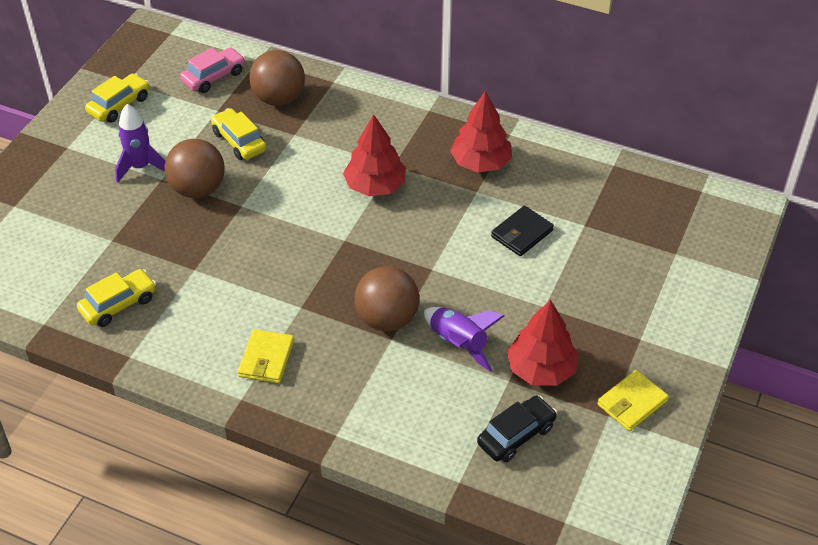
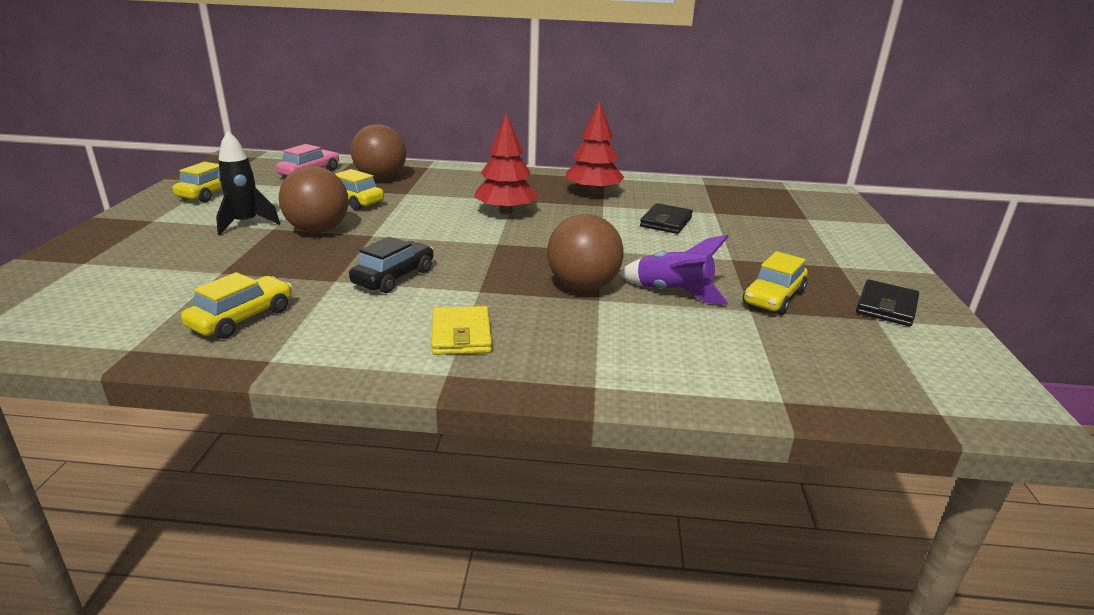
camera: 20 degrees left, 20 degrees down
(140, 167) = (246, 224): purple rocket -> black rocket
(516, 435) = (803, 349): black car -> black car (394, 277)
(541, 369) = (773, 297): red tree -> yellow car
(632, 403) = (886, 307): yellow wallet -> black wallet

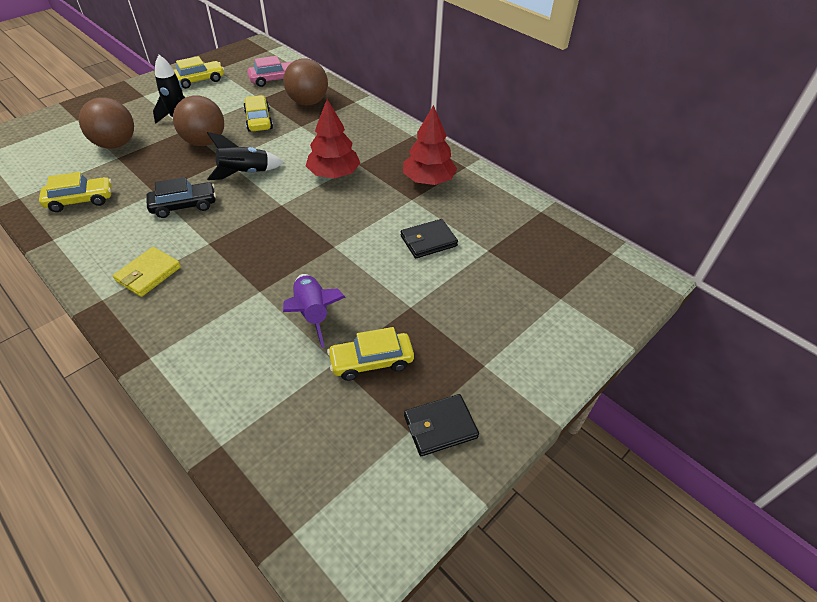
camera: 40 degrees right, 20 degrees up
(414, 236) = (245, 173): none -> black rocket
(582, 286) = (268, 274): brown ball -> brown ball (116, 144)

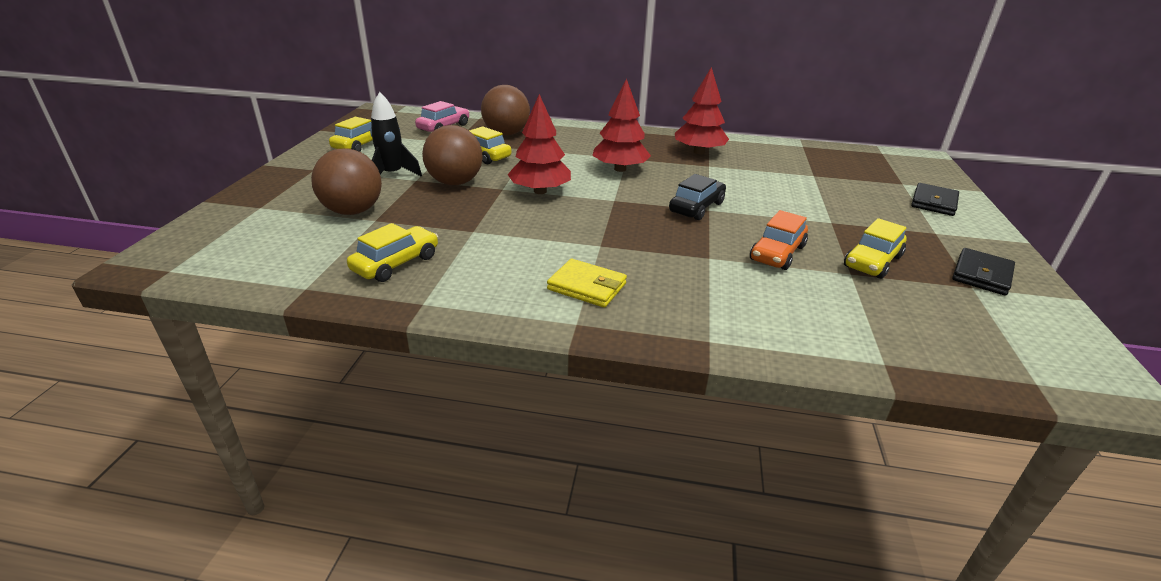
camera: 35 degrees left, 15 degrees down
(148, 274) = (587, 286): yellow wallet -> yellow wallet turned 60 degrees counterclockwise
(184, 206) = (524, 229): black car -> black car (696, 207)
(245, 173) = (540, 191): black rocket -> red tree
(312, 313) = (777, 253): purple rocket -> orange car
(428, 241) = (768, 183): black wallet -> black wallet (933, 202)

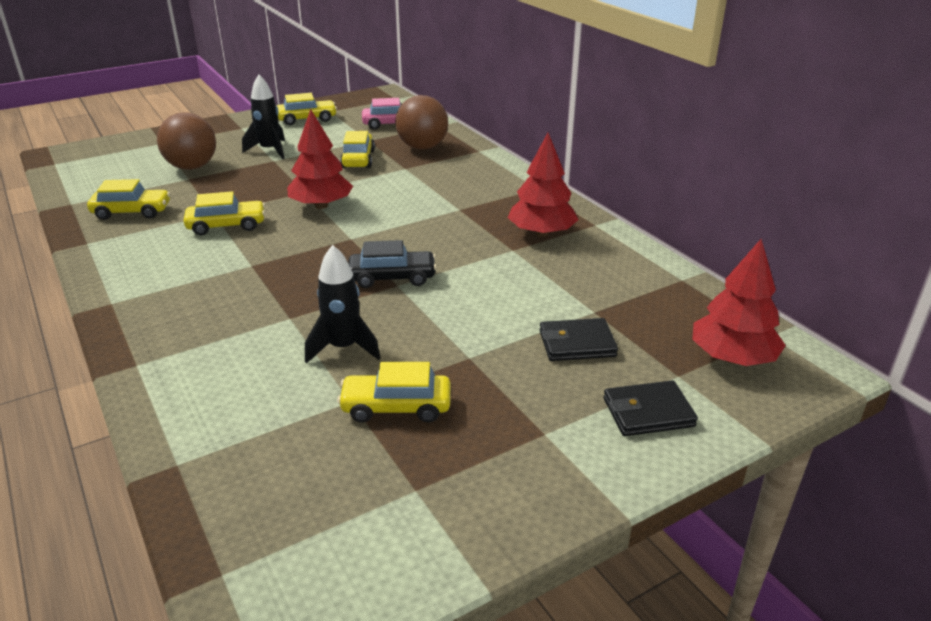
camera: 50 degrees right, 0 degrees up
(455, 183) = (289, 173): brown ball -> none
(509, 233) = (227, 226): none -> yellow car
(587, 286) = (172, 286): yellow wallet -> none
(620, 169) = (425, 216): red tree -> red tree (732, 358)
(777, 253) = (343, 348): orange car -> black rocket
(981, 275) = (459, 491): black wallet -> black wallet (577, 343)

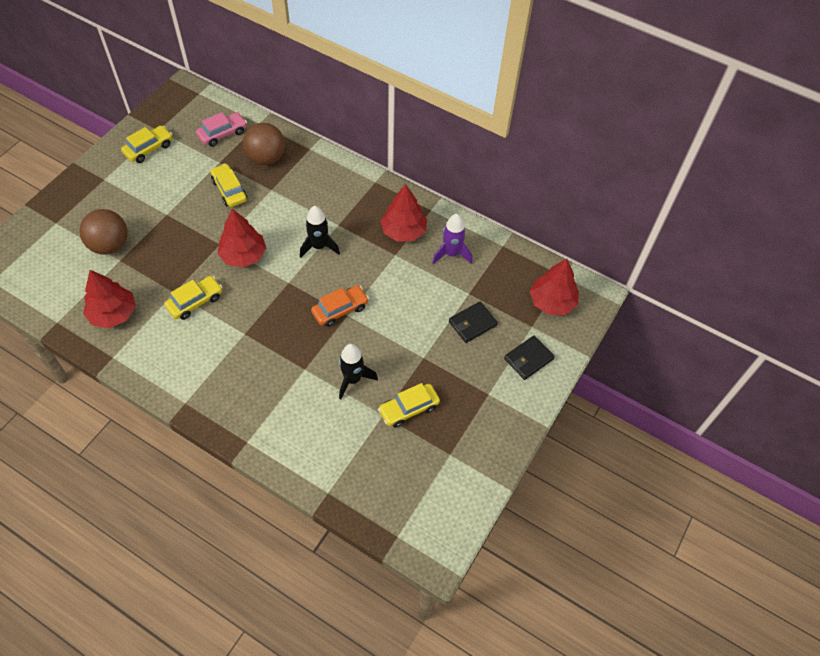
camera: 30 degrees left, 25 degrees up
(132, 212) = (113, 313): yellow car -> red tree
(270, 150) = (153, 202): black rocket -> black rocket (319, 246)
(392, 277) = (340, 310): black car -> orange car
(595, 268) = (451, 254): none -> purple rocket

